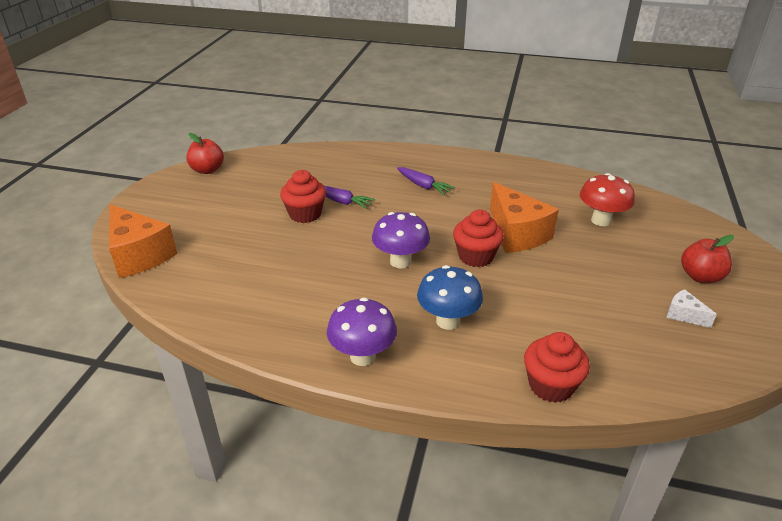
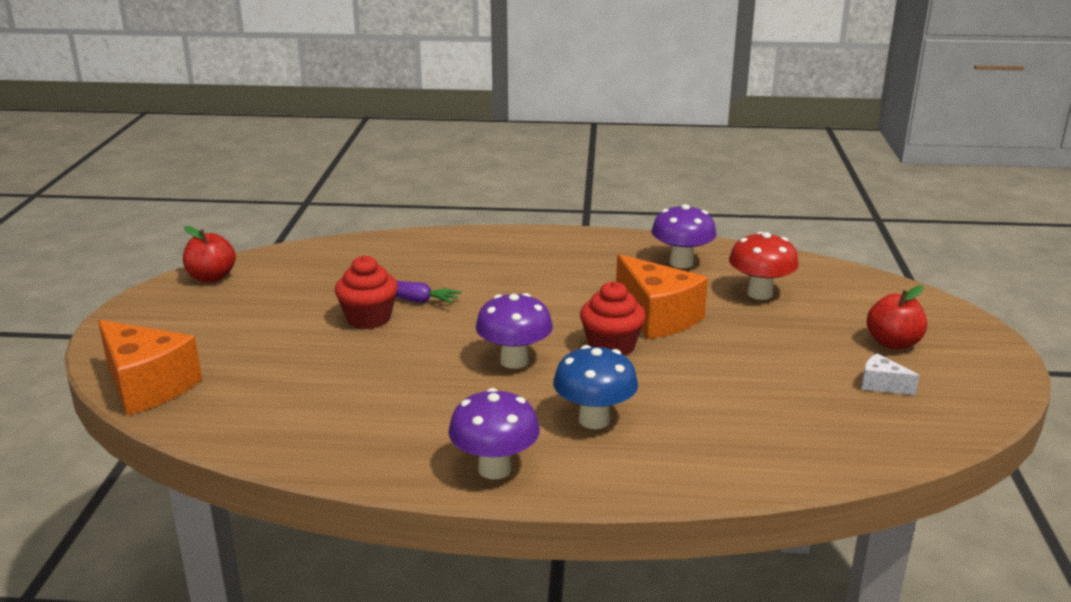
camera: 10 degrees left, 10 degrees down
(423, 186) = (521, 273): purple carrot -> none
(545, 188) = (681, 263): none -> purple mushroom
(551, 385) = (739, 474): red cupcake -> none

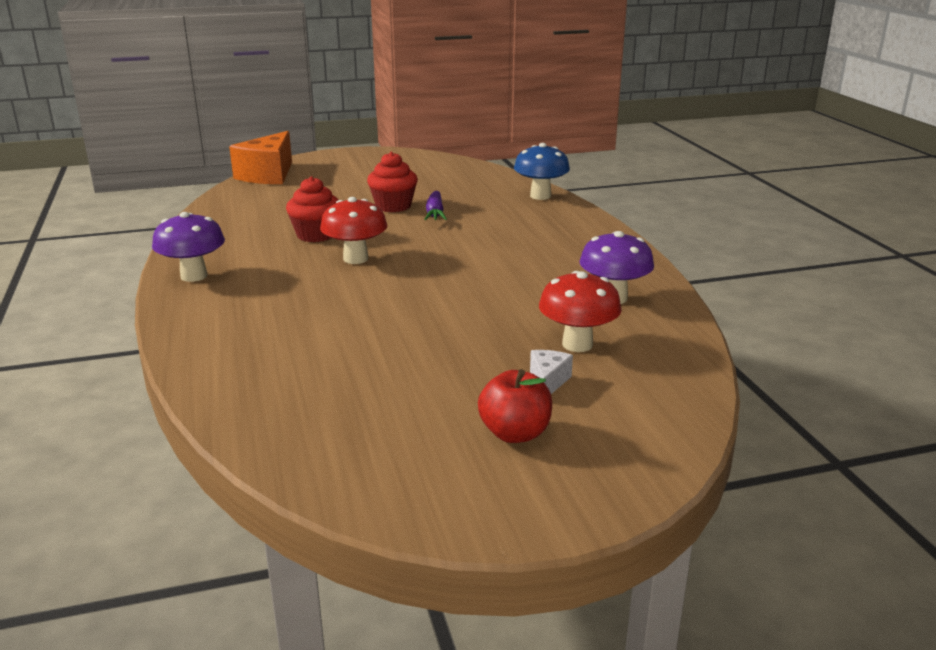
camera: 70 degrees right, 0 degrees up
(211, 277) = (421, 158): red apple -> none
(514, 361) = (355, 259): purple mushroom -> red mushroom
(594, 420) = (274, 298): blue mushroom -> blue mushroom (540, 196)
(611, 347) = (403, 289): red cupcake -> red cupcake (316, 235)
(657, 317) = (477, 301): orange cheese -> none
(881, 385) = (404, 429): white cheese -> white cheese (548, 382)

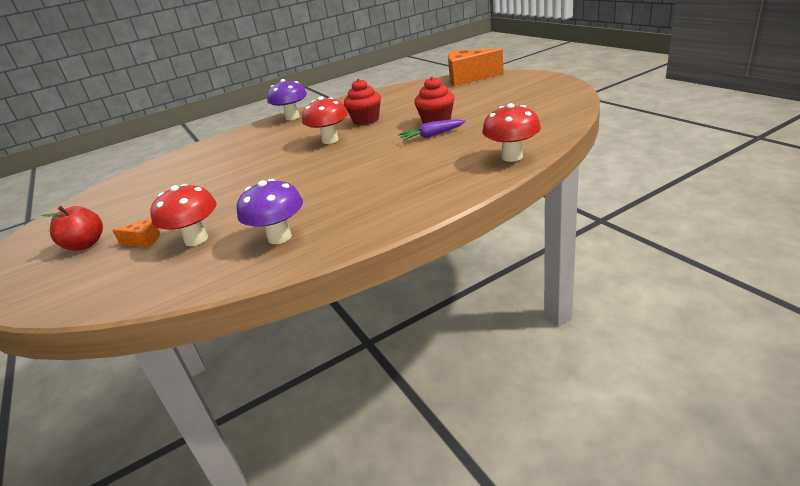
camera: 80 degrees right, 5 degrees up
(540, 196) = (512, 157): blue mushroom -> red mushroom
(548, 382) = (144, 241): white cheese -> orange cheese

